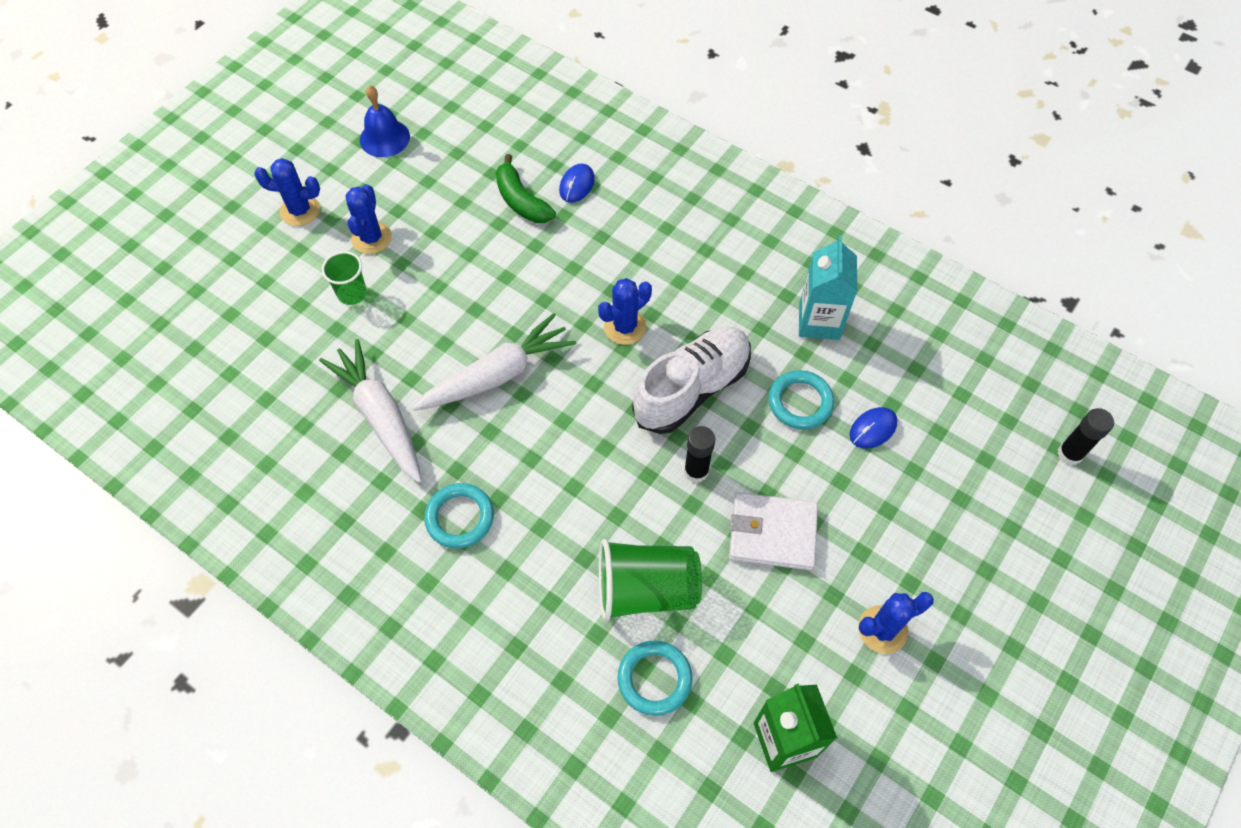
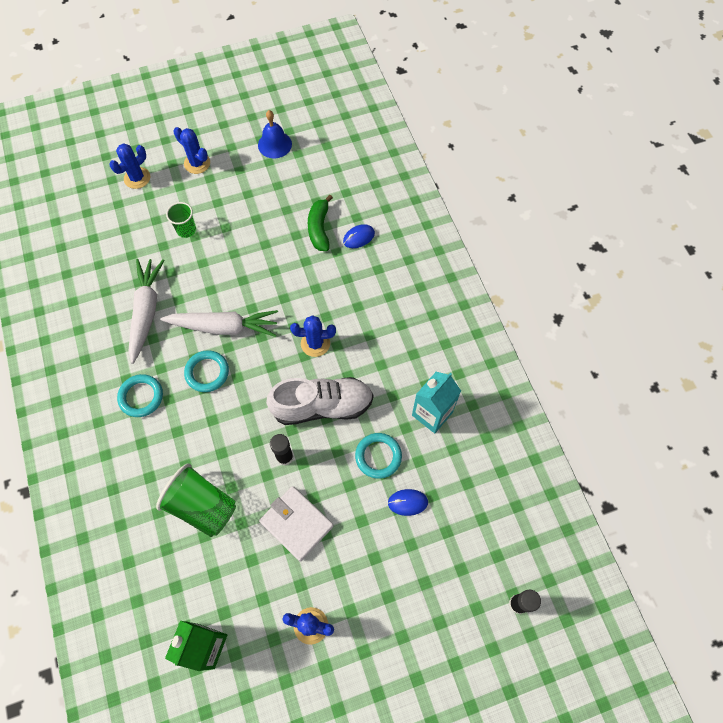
camera: 35 degrees right, 5 degrees up
(371, 238) = (221, 202): blue cactus -> blue cactus (137, 178)
(654, 679) = (166, 559): turquoise ring -> turquoise ring (207, 372)

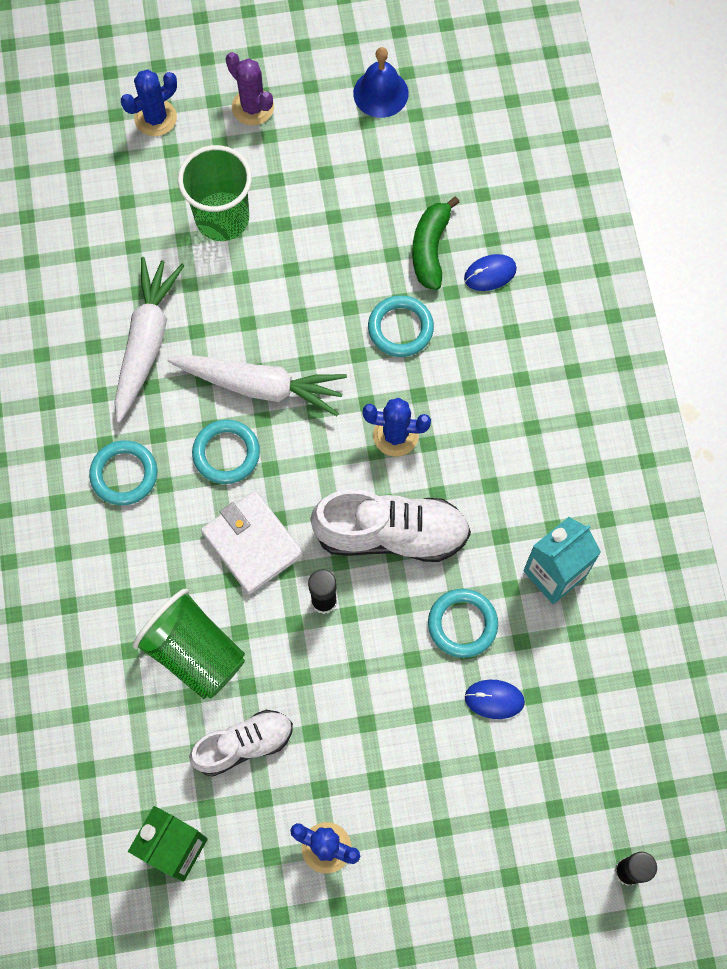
camera: 10 degrees right, 5 degrees up
(186, 230) = (222, 218): green cup -> green cup, size x1.75
(197, 163) = (253, 107): blue cactus -> purple cactus
(244, 563) = (244, 744): none -> white shoe
(296, 524) = (327, 702): white wallet -> white wallet (252, 544)
(308, 278) = (400, 328): none -> turquoise ring

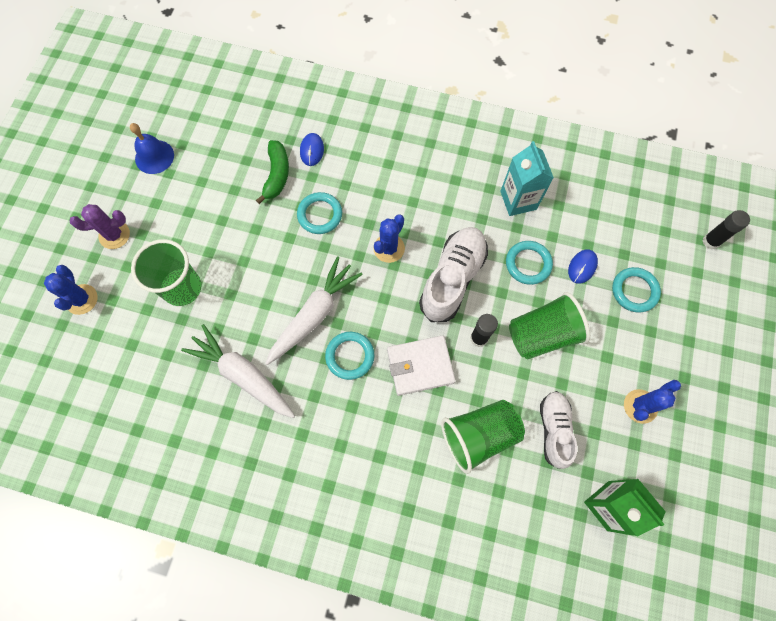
camera: 65 degrees left, 0 degrees up
(124, 474) = (331, 430): turquoise ring -> turquoise ring (634, 291)
(368, 681) = (542, 334): none -> green cup
(430, 249) = (277, 175): green banana -> green banana turned 120 degrees counterclockwise

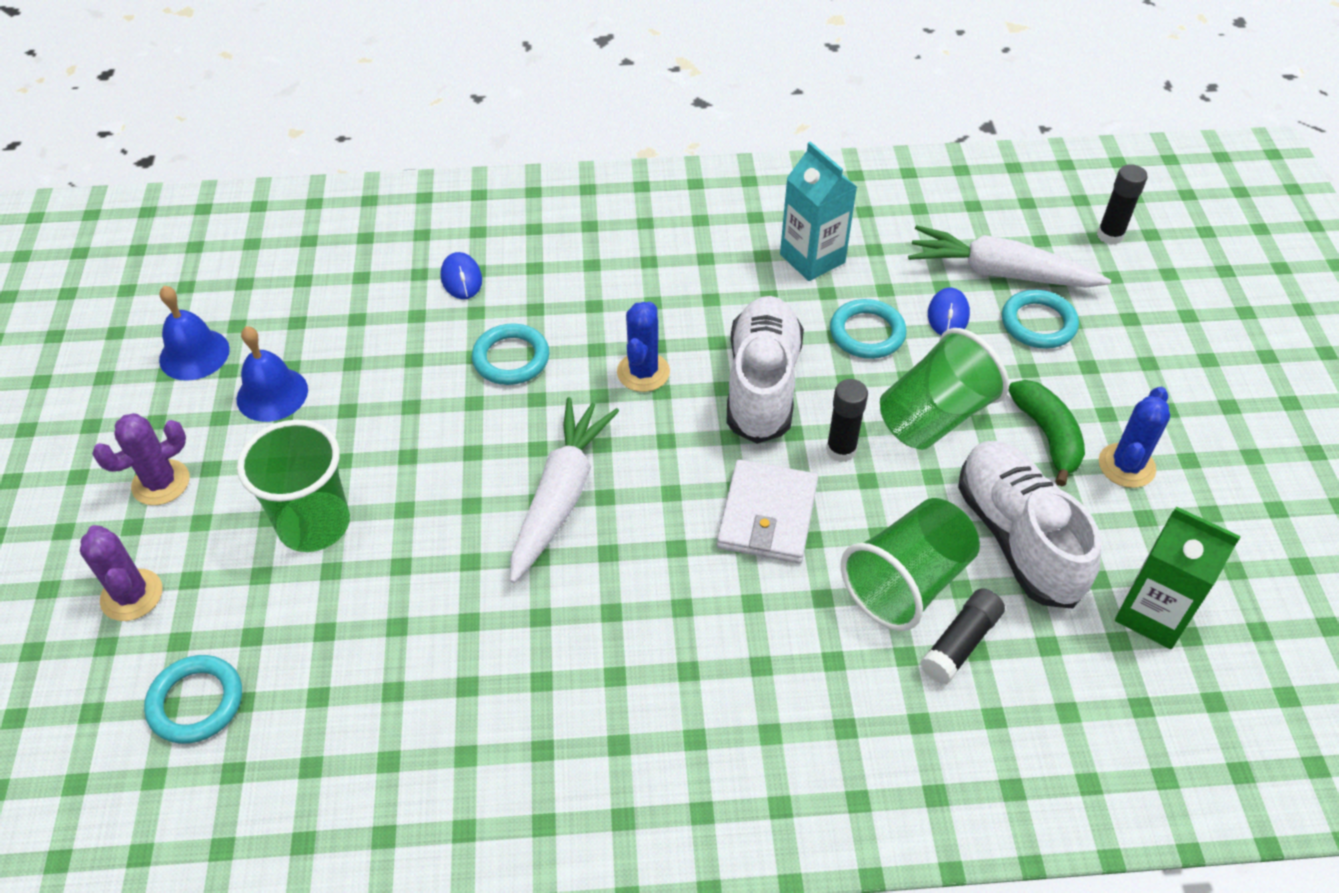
camera: 20 degrees left, 20 degrees down
(81, 299) = (132, 595): blue cactus -> purple cactus
(186, 197) = (272, 394): none -> blue bell
(243, 375) = (474, 620): white carrot -> white carrot (1000, 273)
(277, 175) = (417, 325): green banana -> green banana (1047, 436)
(350, 356) = (646, 536): turquoise ring -> turquoise ring (196, 702)
(420, 366) = (767, 515): white wallet -> white wallet turned 45 degrees counterclockwise
(491, 483) = (960, 643): none -> black glue stick
(554, 430) = (1017, 537): white shoe -> white shoe, size x1.54

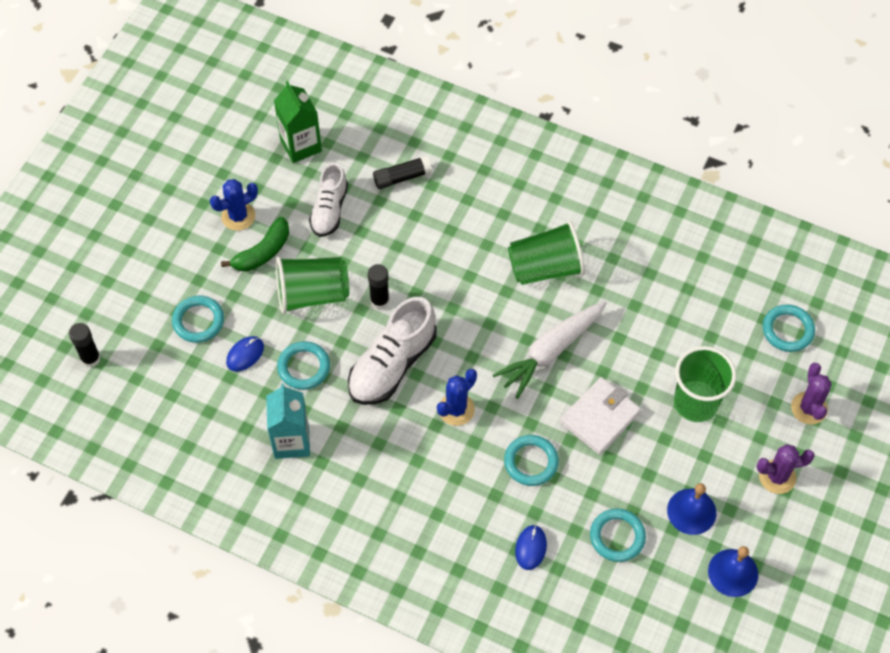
camera: 150 degrees left, 10 degrees up
(360, 330) = (617, 536): none -> turquoise ring
(767, 515) = (447, 284): white wallet -> white wallet (600, 417)
(907, 582) = (403, 216): green cup -> green cup (545, 268)
(1000, 273) = (185, 367): white carrot -> none
(1017, 537) = (329, 210): white shoe -> white shoe, size x0.65
(1047, 436) = (262, 252): green banana -> green banana turned 150 degrees counterclockwise

